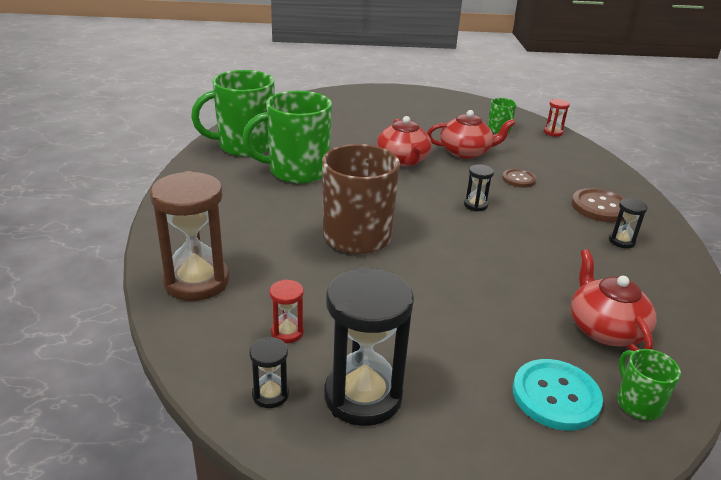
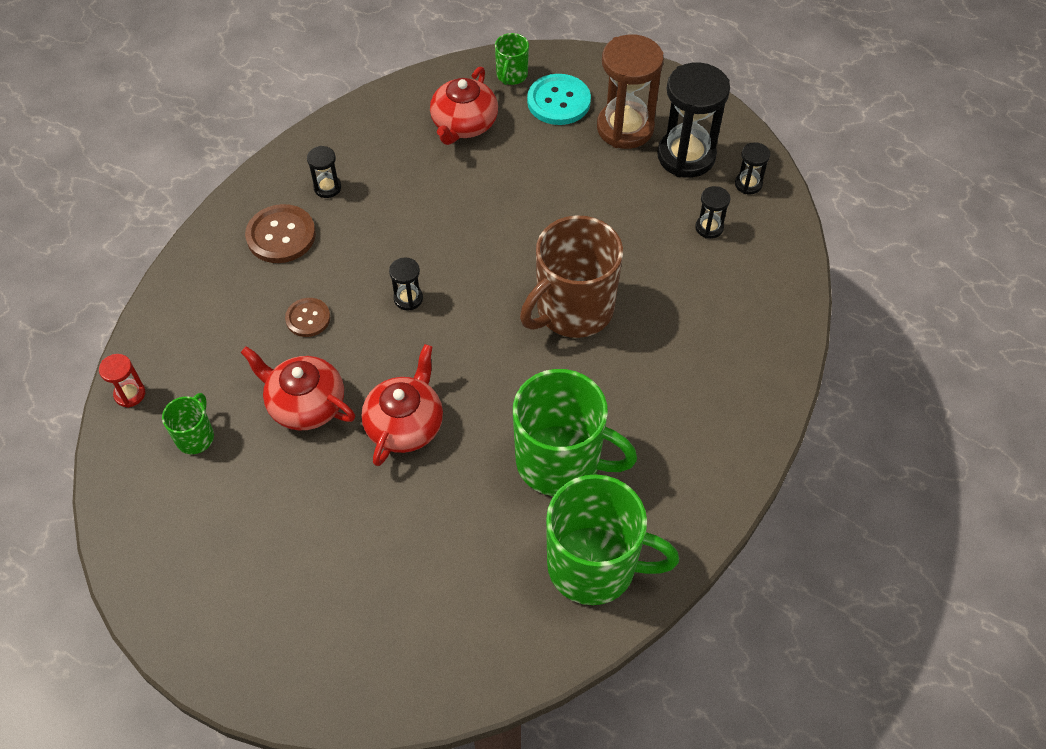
camera: 145 degrees left, 25 degrees up
(197, 281) = (761, 316): brown hourglass -> brown hourglass (625, 128)
(287, 332) = (709, 228): red hourglass -> black hourglass

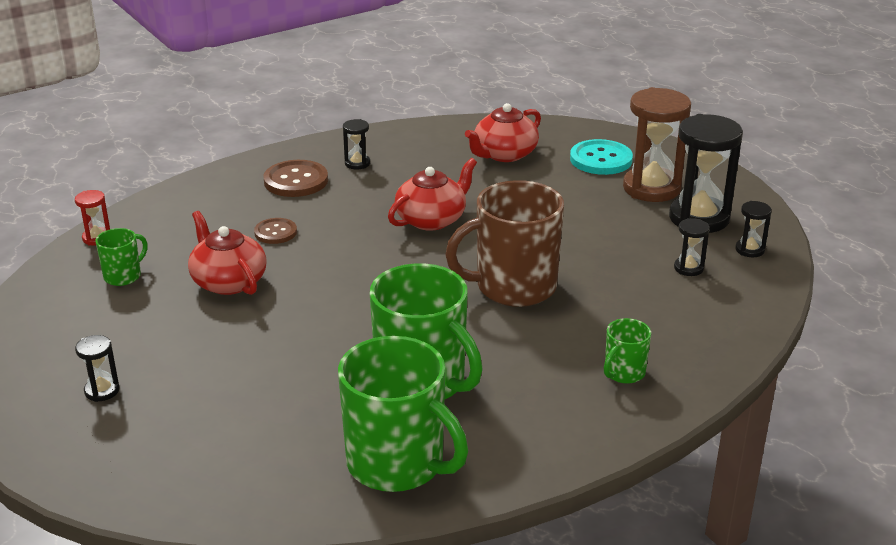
camera: 25 degrees right, 25 degrees down
(405, 424) = (301, 317): red teapot -> red teapot (432, 219)
(408, 298) = (370, 242): black hourglass -> black hourglass (102, 391)
(511, 75) = (569, 136): green mug -> green mug (623, 373)

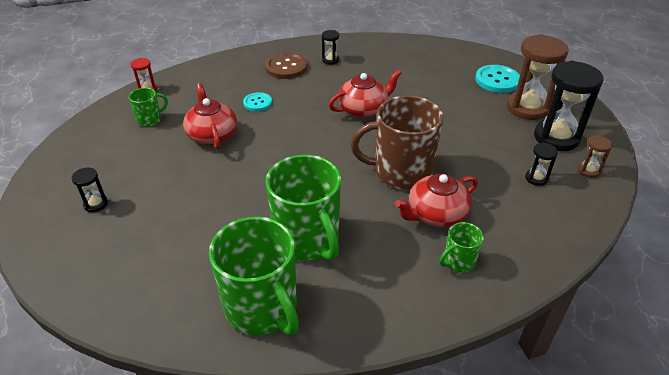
camera: 15 degrees right, 10 degrees up
(275, 232) = (257, 103): brown button -> turquoise button
(504, 154) = (430, 67): red teapot -> red teapot (435, 214)
(749, 250) = (588, 170): black hourglass -> brown hourglass

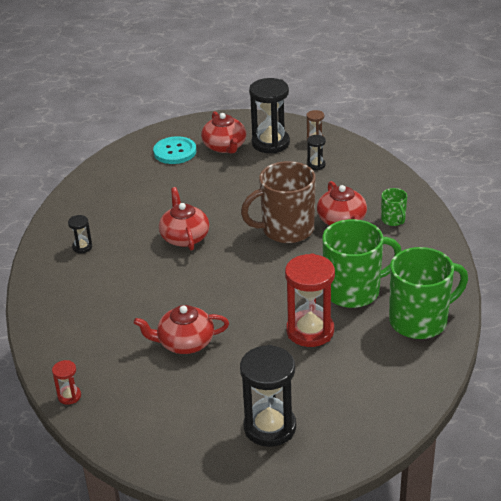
camera: 75 degrees left, 5 degrees down
(96, 204) = (270, 427): black hourglass -> black hourglass, size x2.16
(150, 119) = (135, 391): green mug -> none
(235, 213) = (310, 331): none -> red hourglass
(257, 103) = (140, 307): turquoise button -> none
(286, 67) = (79, 281): brown button -> none
(401, 172) = (286, 230): brown mug -> brown mug turned 60 degrees clockwise
(527, 108) = (224, 146): brown hourglass -> red teapot

